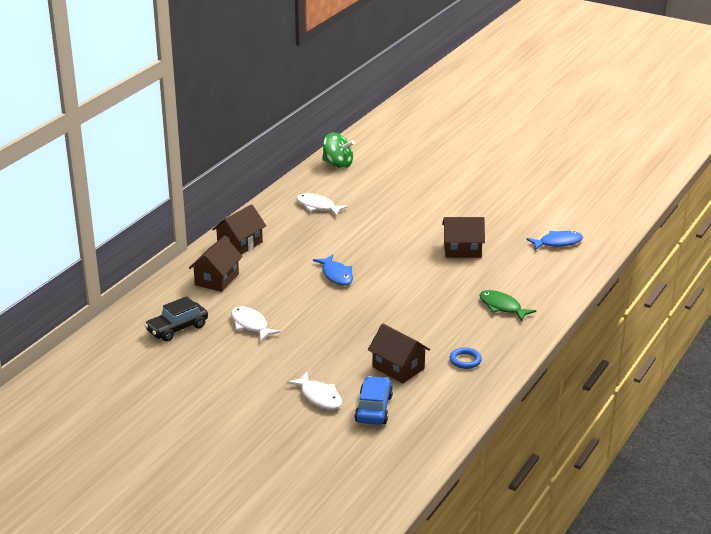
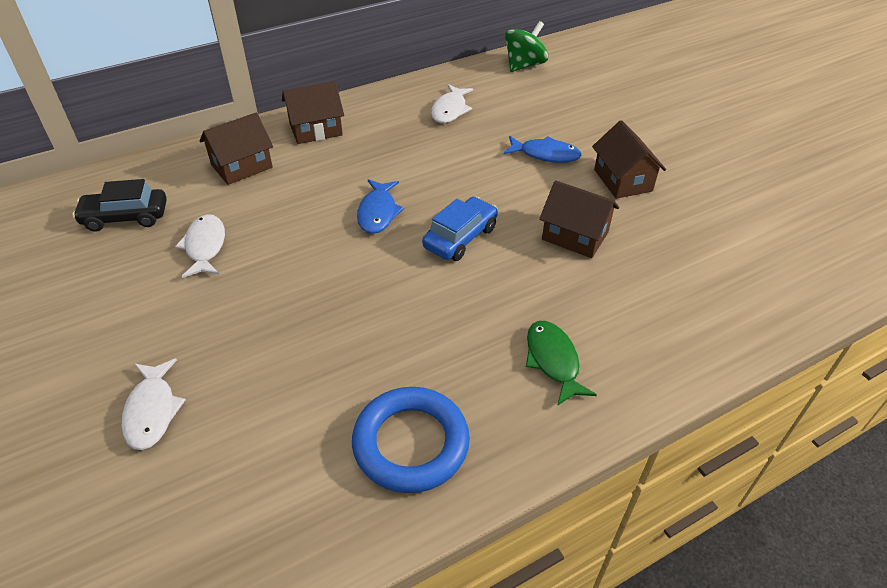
camera: 30 degrees right, 15 degrees up
(317, 206) = (450, 110): white fish -> white fish turned 135 degrees counterclockwise
(338, 164) = (524, 65): green spinning top -> green spinning top turned 105 degrees counterclockwise
(373, 409) = (195, 475): blue car -> blue car (460, 237)
(398, 368) = (304, 409): brown house -> brown house (623, 180)
(465, 360) = (411, 443): blue ring -> blue ring, size x2.09
(558, 243) = (728, 276): blue fish -> blue fish (545, 154)

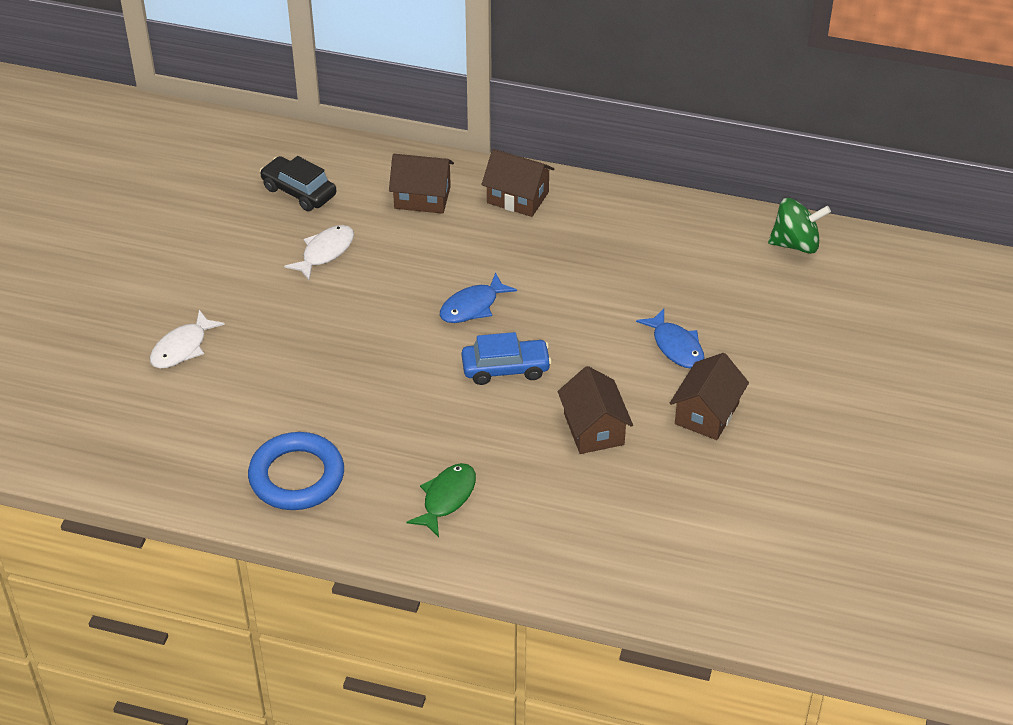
camera: 45 degrees right, 0 degrees up
(450, 110) = (655, 249): white fish -> none

